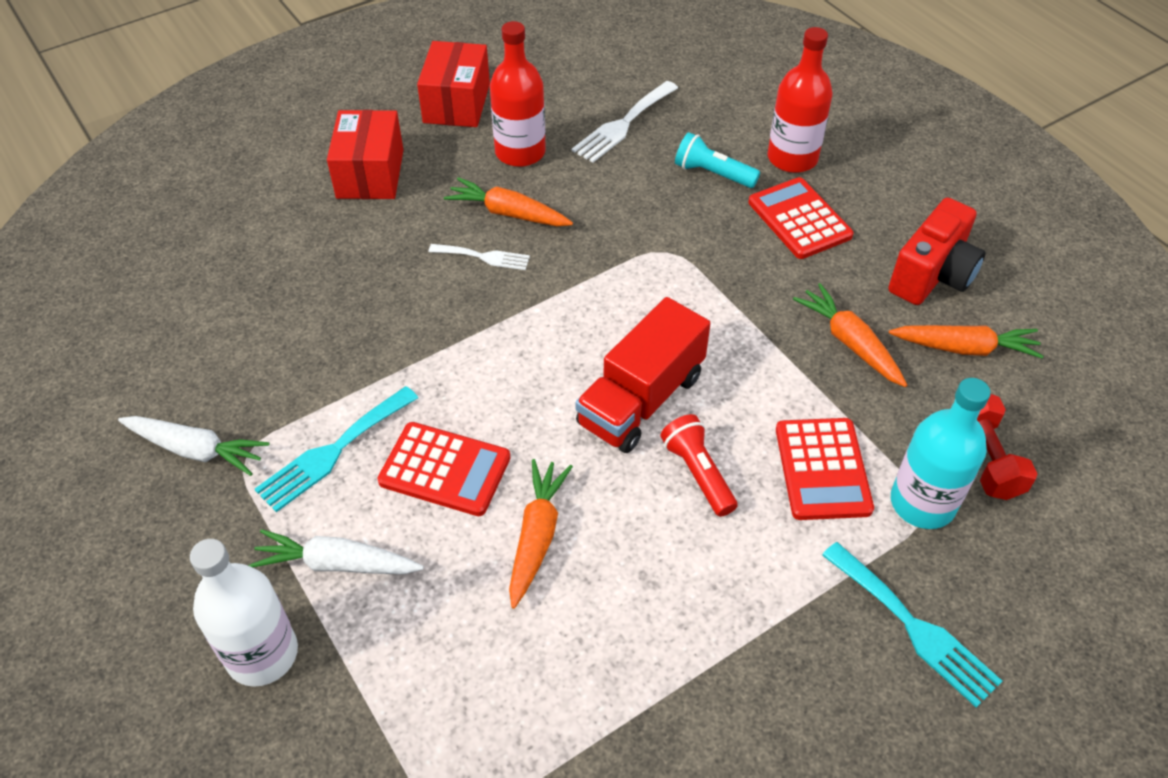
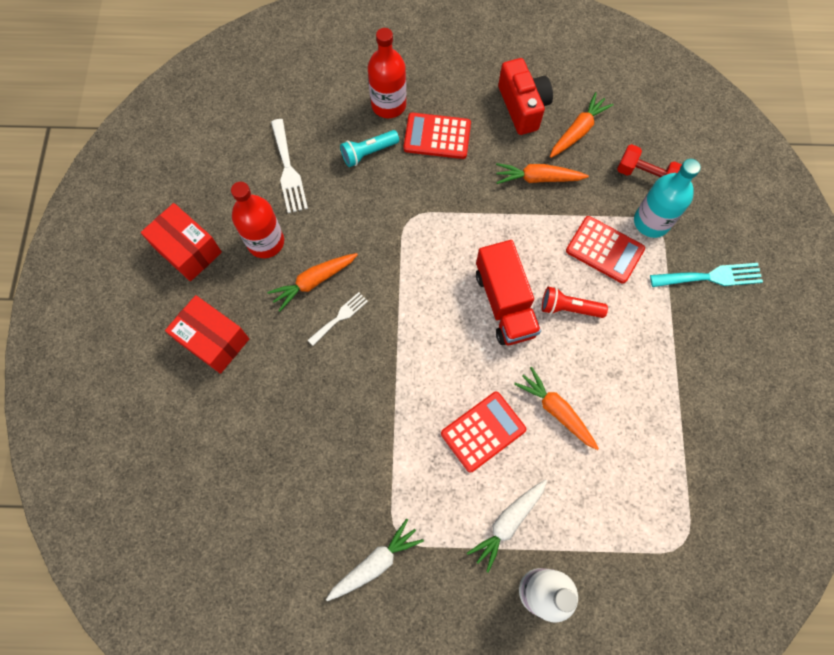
camera: 55 degrees left, 20 degrees up
(333, 451) = (430, 485): turquoise fork -> none

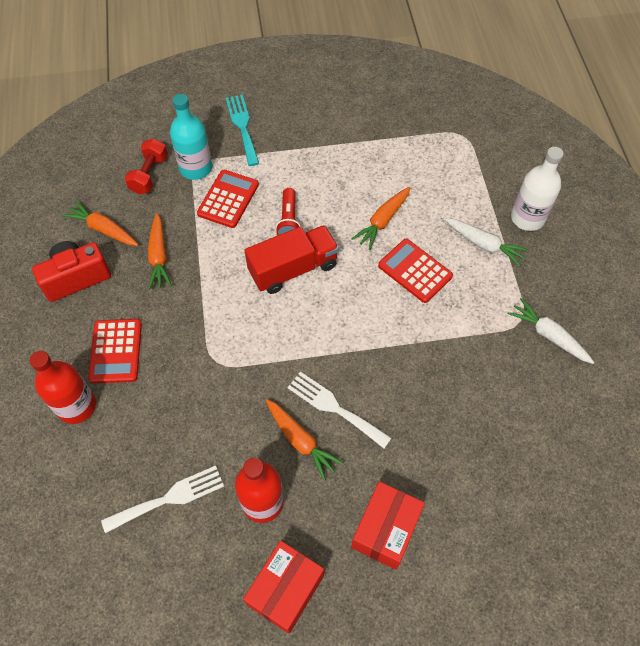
camera: 100 degrees left, 10 degrees down
(340, 317) = (334, 407): white fork -> white fork, size x1.59
(368, 153) = (140, 416): turquoise flashlight -> none

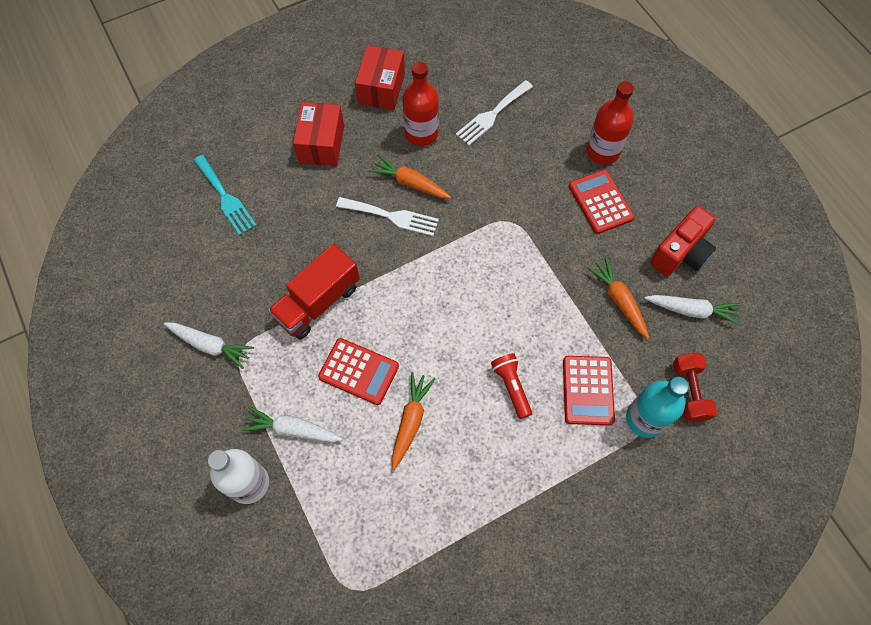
camera: 160 degrees right, 5 degrees up
(103, 229) = (691, 310): orange carrot -> white carrot
(242, 126) = (626, 500): turquoise fork -> turquoise fork (225, 198)
(293, 269) = (482, 332): red truck -> red truck (318, 302)

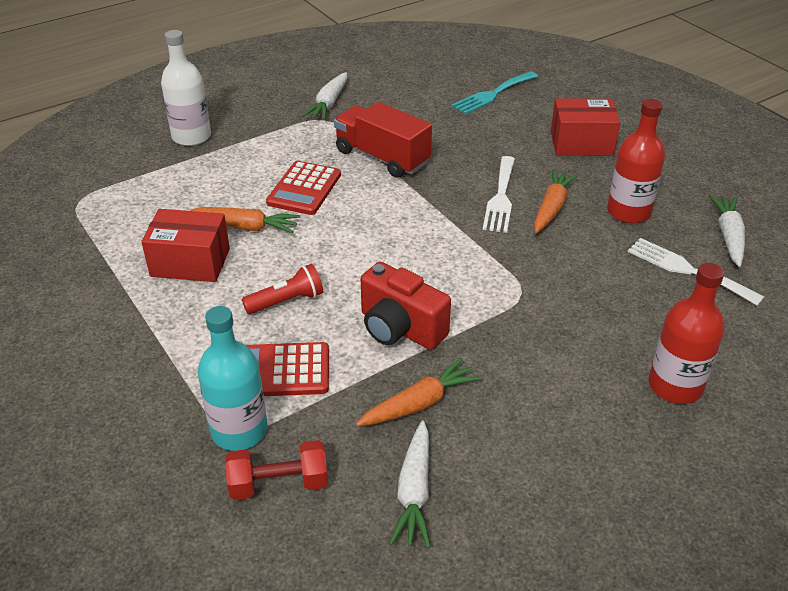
camera: 85 degrees right, 25 degrees down
(292, 429) = (242, 155): white carrot -> white carrot (728, 236)
(381, 88) = (681, 178): red box -> red box (190, 262)
(600, 202) = (581, 383): red calculator -> none
(680, 253) = (515, 481): red camera -> red camera (400, 328)

